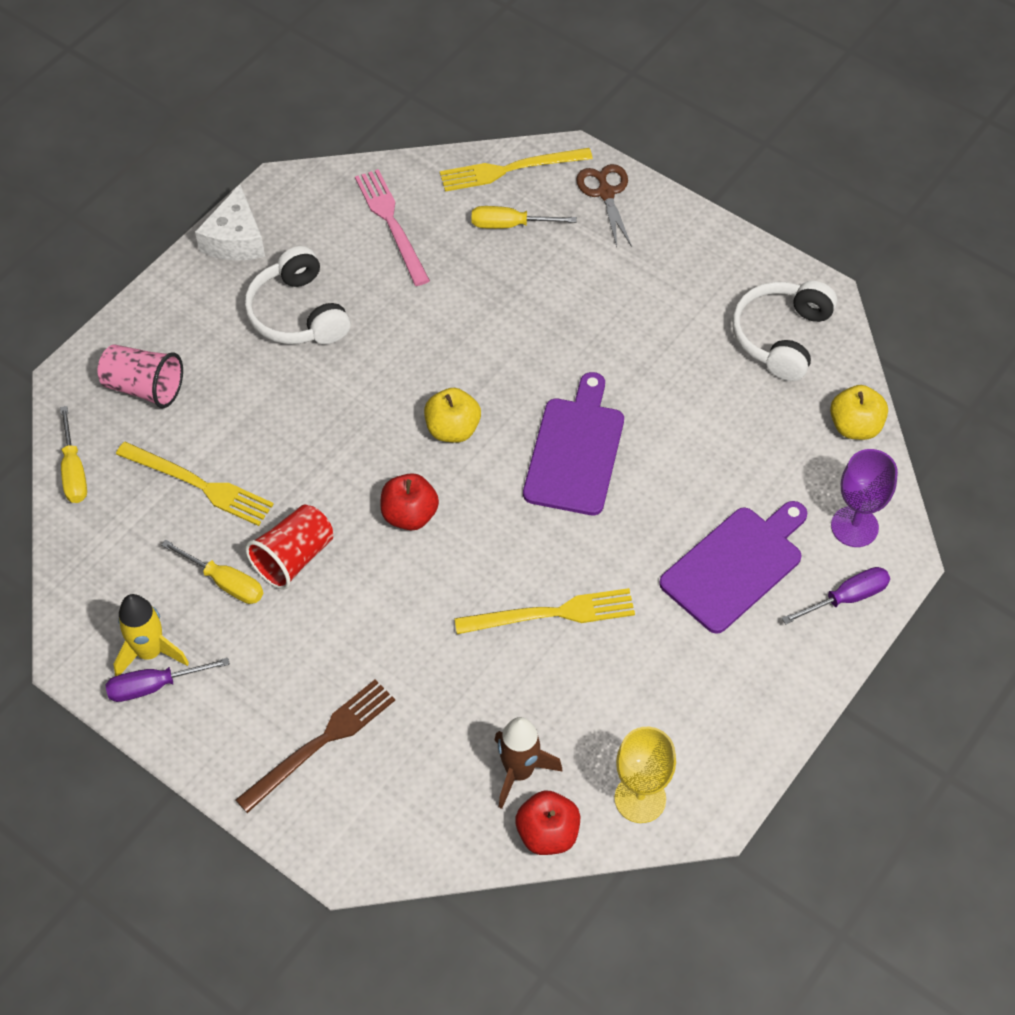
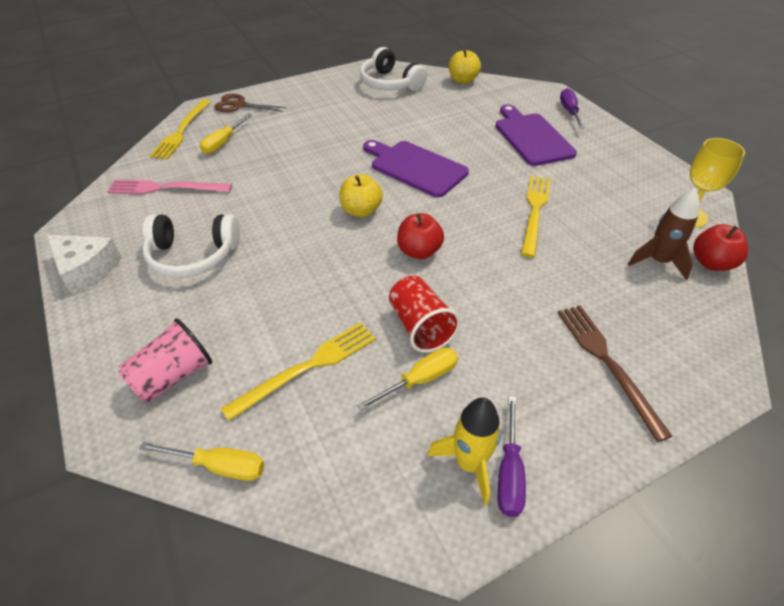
camera: 65 degrees left, 10 degrees down
(854, 526) = (525, 97): purple goblet -> none

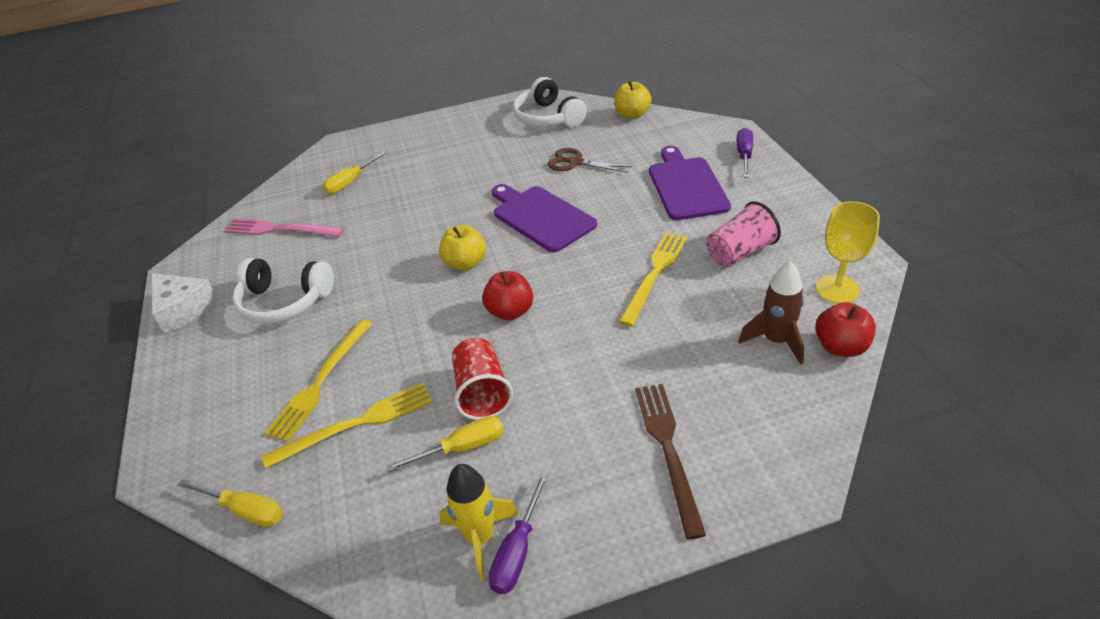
camera: 15 degrees right, 5 degrees down
(173, 376) = (230, 420): pink cup -> pink cup (739, 253)
(182, 131) = (314, 168): yellow fork -> yellow fork (320, 382)
(239, 105) = (379, 140): brown scissors -> brown scissors (575, 162)

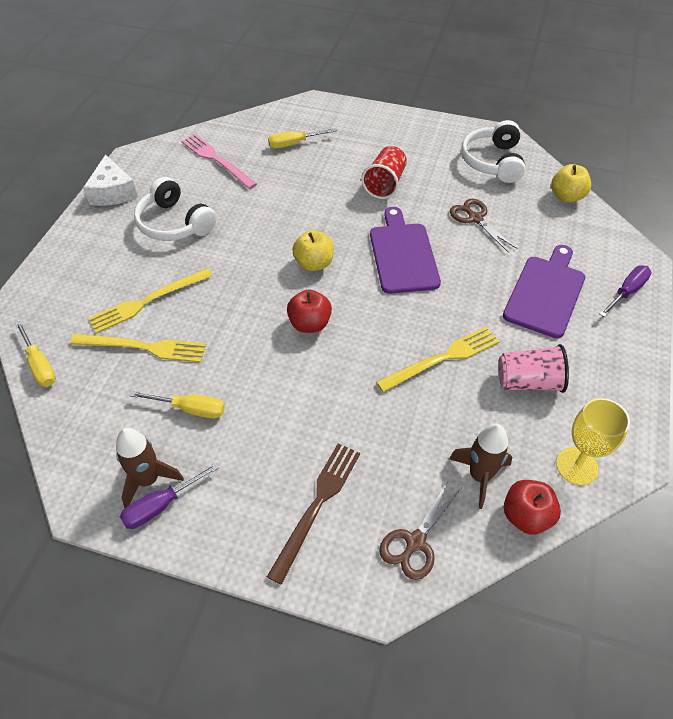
camera: 30 degrees right, 10 degrees up
(480, 537) = (148, 480): yellow rocket -> brown rocket
(482, 392) = (237, 376): red cup -> red cup (385, 184)
(779, 422) = (415, 542): none -> brown scissors

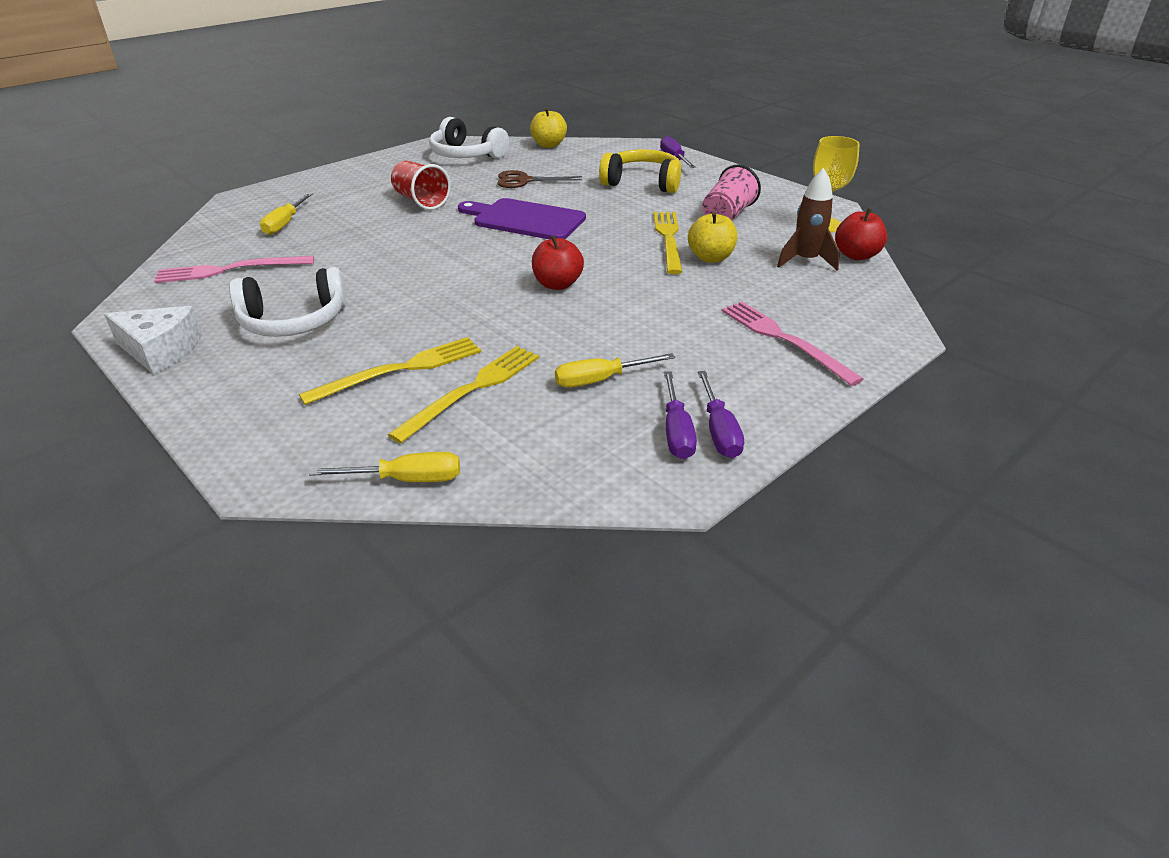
camera: 60 degrees left, 15 degrees down
(148, 301) = (400, 370): yellow fork -> yellow fork turned 120 degrees counterclockwise
(148, 480) = (676, 432): brown rocket -> purple screwdriver
(190, 409) = (600, 380): yellow screwdriver -> yellow screwdriver turned 150 degrees counterclockwise
(314, 263) = (478, 261): yellow apple -> yellow apple (710, 258)
(317, 505) = (784, 340): brown fork -> pink fork
(415, 542) = (853, 305): brown scissors -> none
(545, 293) = (642, 183): purple cutting board -> yellow headphones

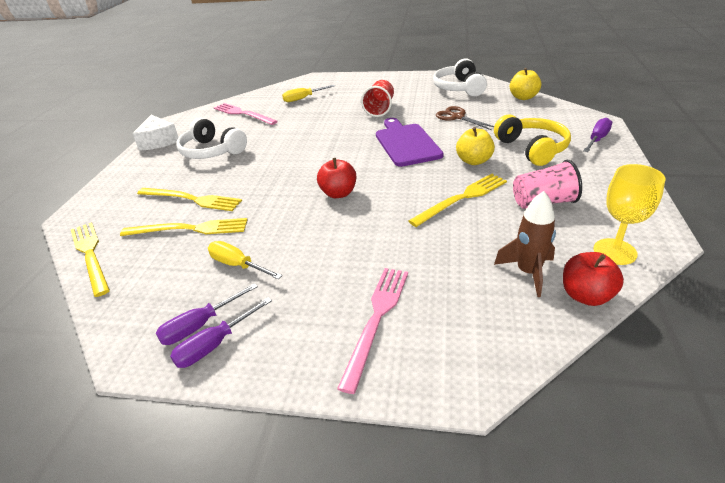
camera: 55 degrees right, 0 degrees up
(407, 479) = (90, 255): yellow screwdriver -> yellow fork
(710, 258) = (460, 228): yellow apple -> yellow apple (474, 161)

